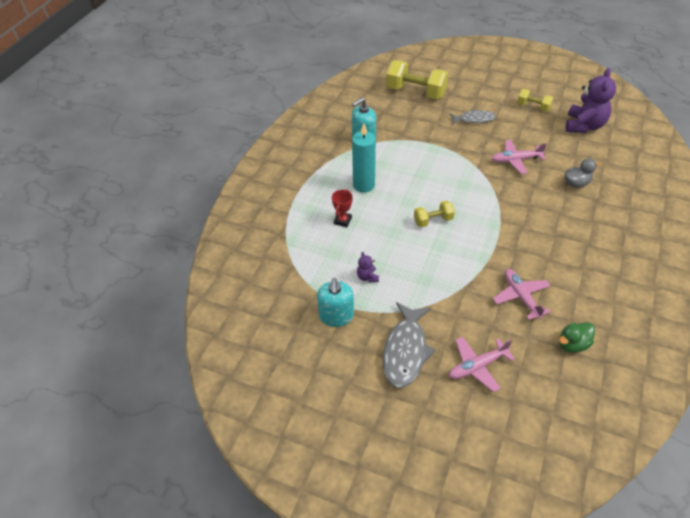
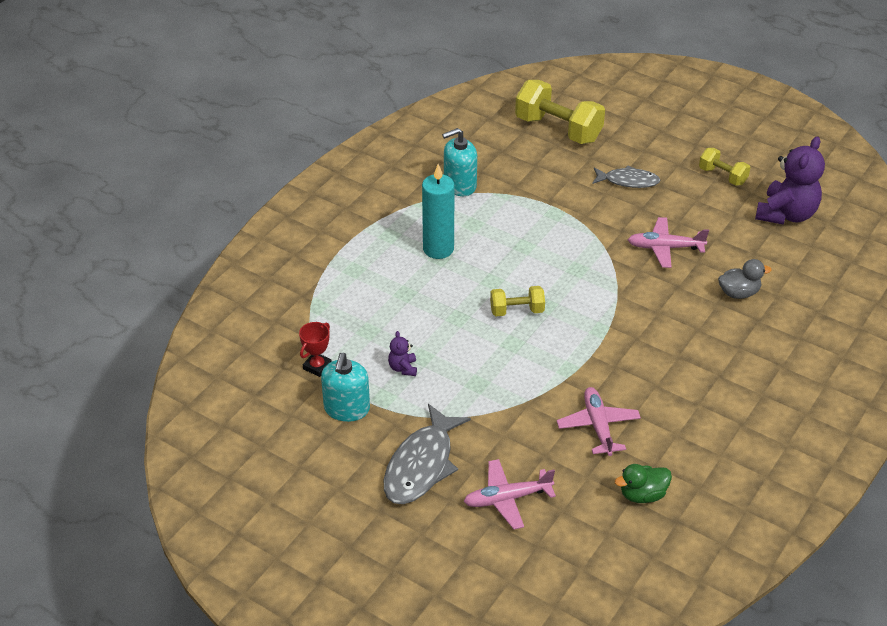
camera: 10 degrees right, 5 degrees down
(342, 221) = (394, 291): red trophy -> red trophy (317, 366)

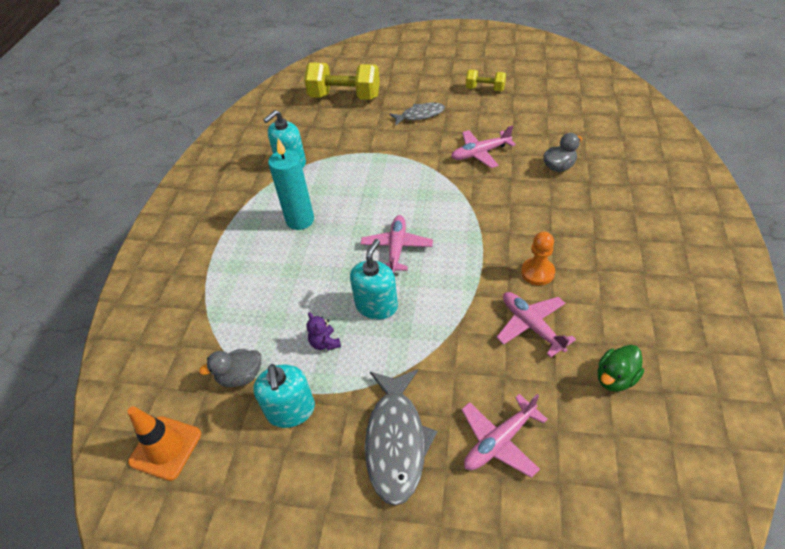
camera: 20 degrees left, 5 degrees up
(233, 396) = (165, 448): none -> orange traffic cone
(317, 366) = (240, 376): red trophy -> grey duck
(467, 355) = (376, 306): none -> turquoise soap dispenser
(517, 311) = (396, 248): yellow dumbbell -> pink plane
(638, 384) = (537, 272): none -> orange pawn
(786, 214) = (548, 99): purple teddy bear -> none

